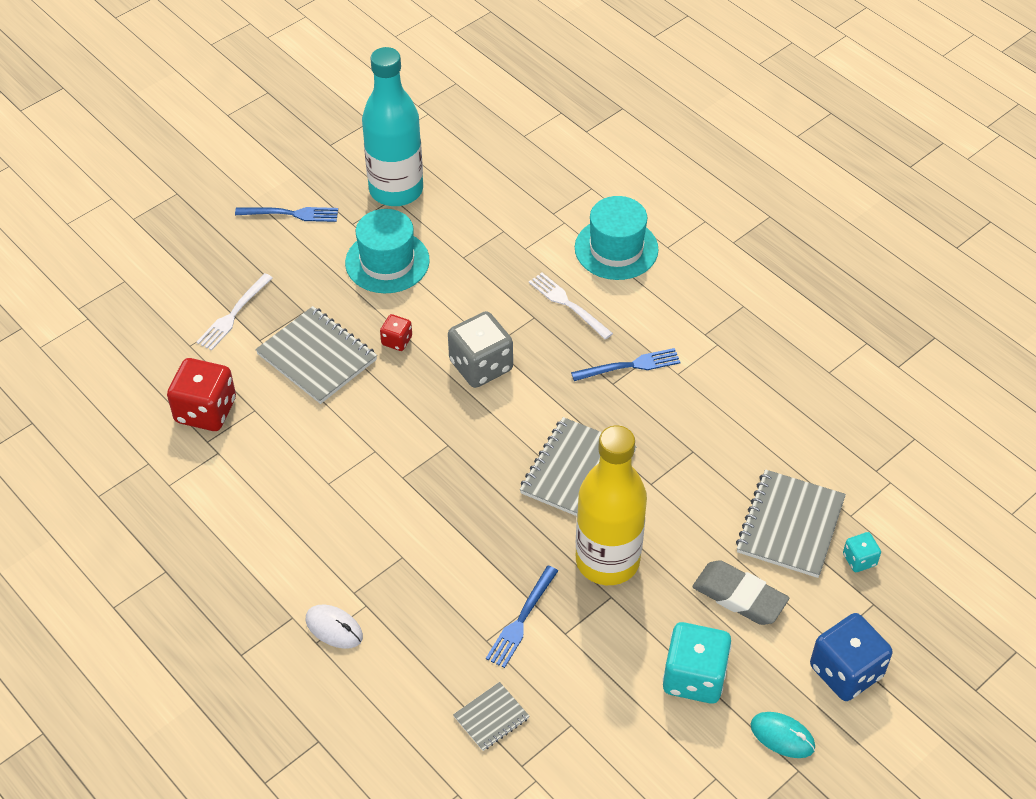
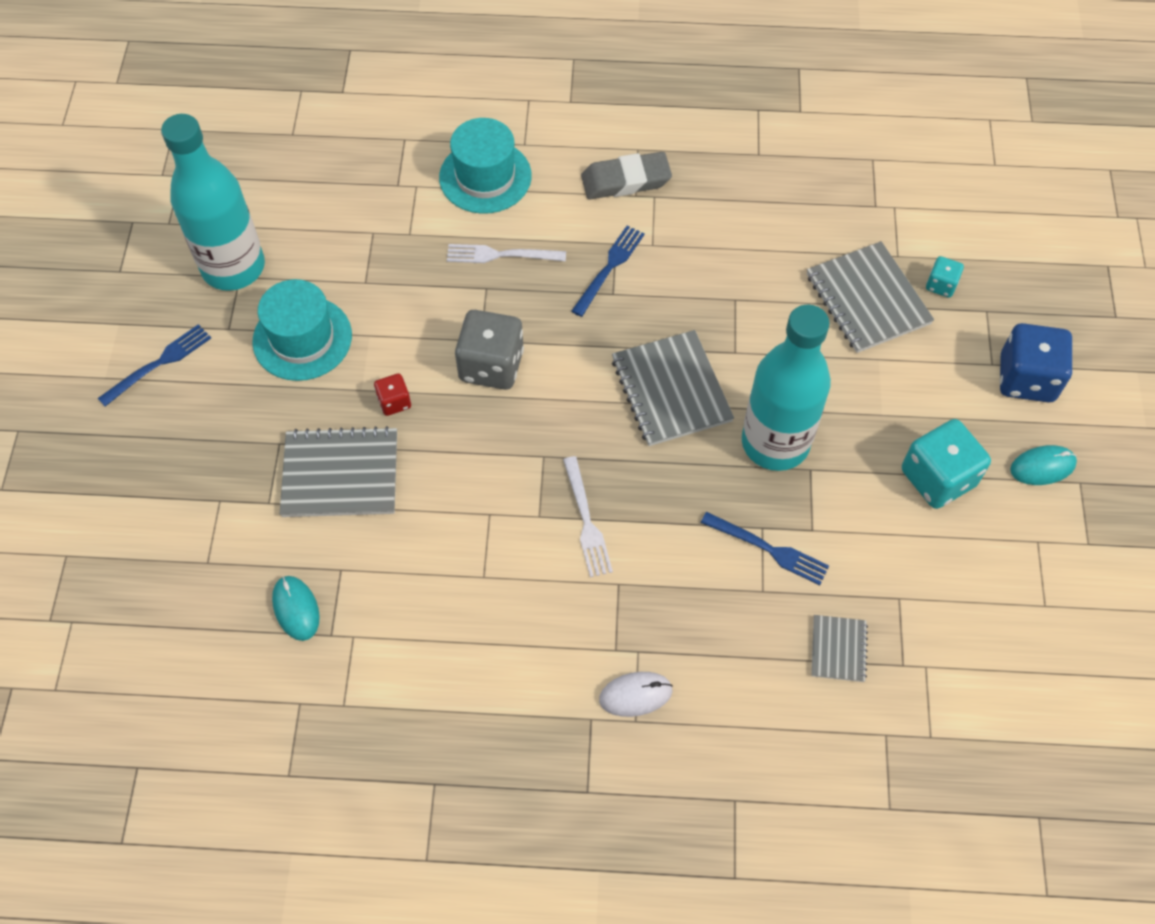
camera: 45 degrees left, 10 degrees up
(206, 411) = (296, 609): red dice -> turquoise mouse
(233, 314) = (215, 499): white fork -> white fork (586, 521)
(521, 620) = (769, 549): blue fork -> blue fork turned 45 degrees counterclockwise
(607, 560) = (775, 443): yellow bottle -> turquoise bottle
(739, 596) = (896, 386): grey eraser -> grey eraser (626, 180)

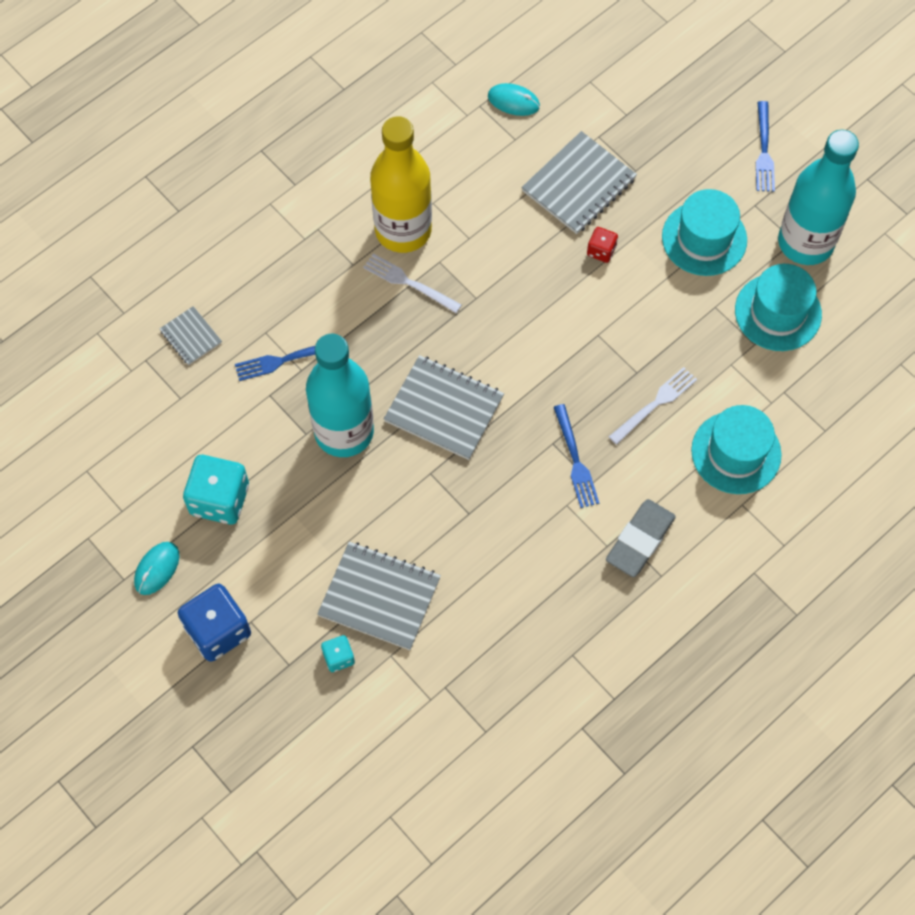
camera: 135 degrees right, 5 degrees up
(325, 238) = (778, 312): none -> turquoise hat
(491, 365) = (571, 324): grey dice -> none
(539, 575) = (403, 230): none -> yellow bottle
(635, 695) = (283, 216): white mouse -> none

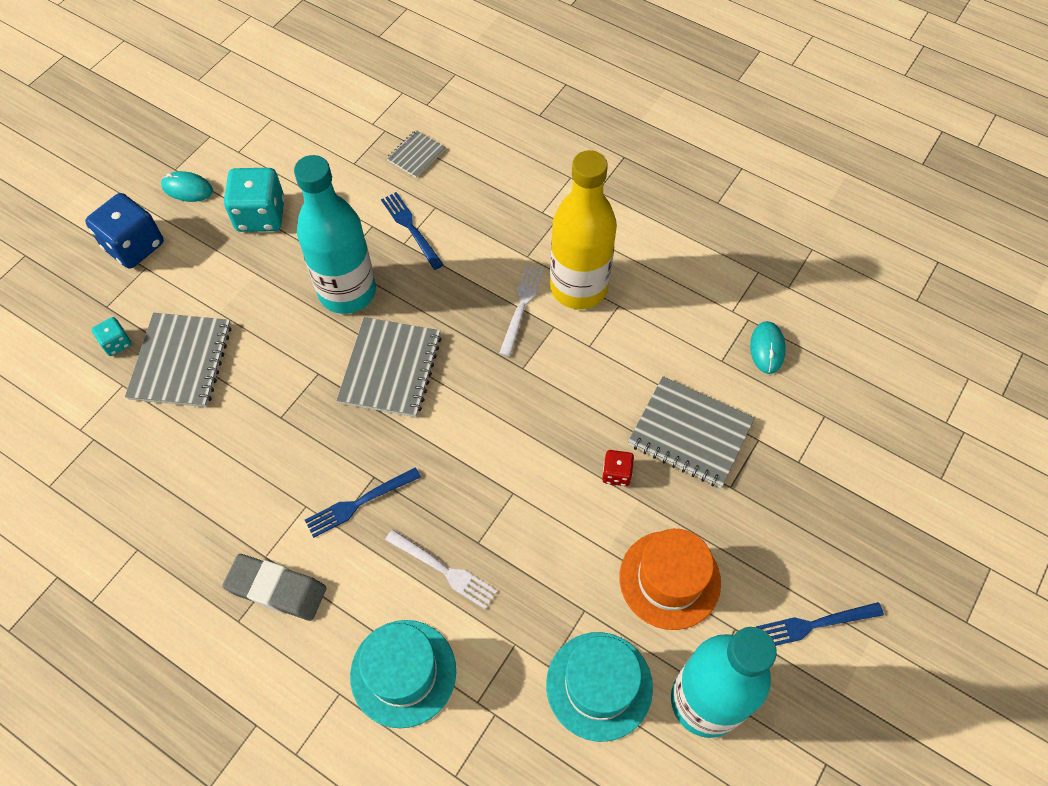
camera: 75 degrees right, 5 degrees down
(704, 238) = (669, 579): turquoise hat -> orange hat

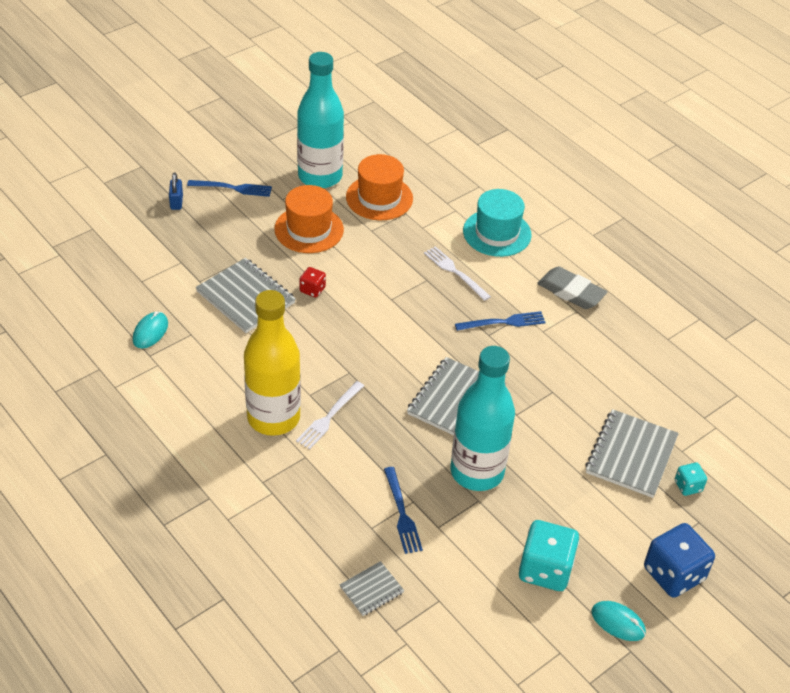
camera: 165 degrees left, 15 degrees down
(599, 685) = (379, 198): turquoise hat -> orange hat
(871, 566) = (176, 202): none -> blue padlock

